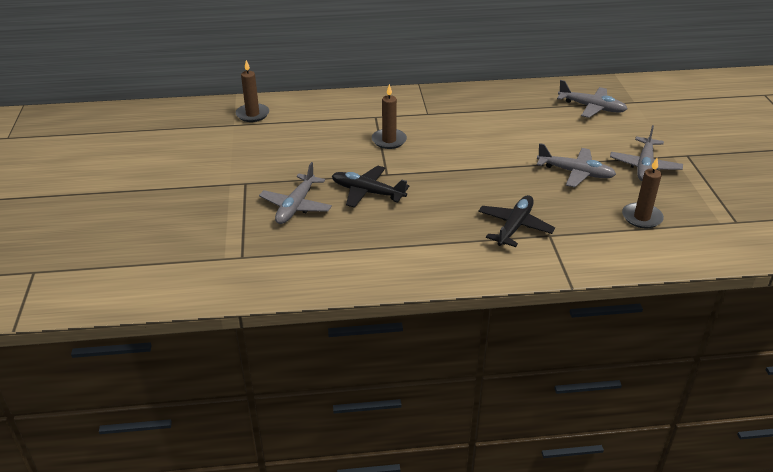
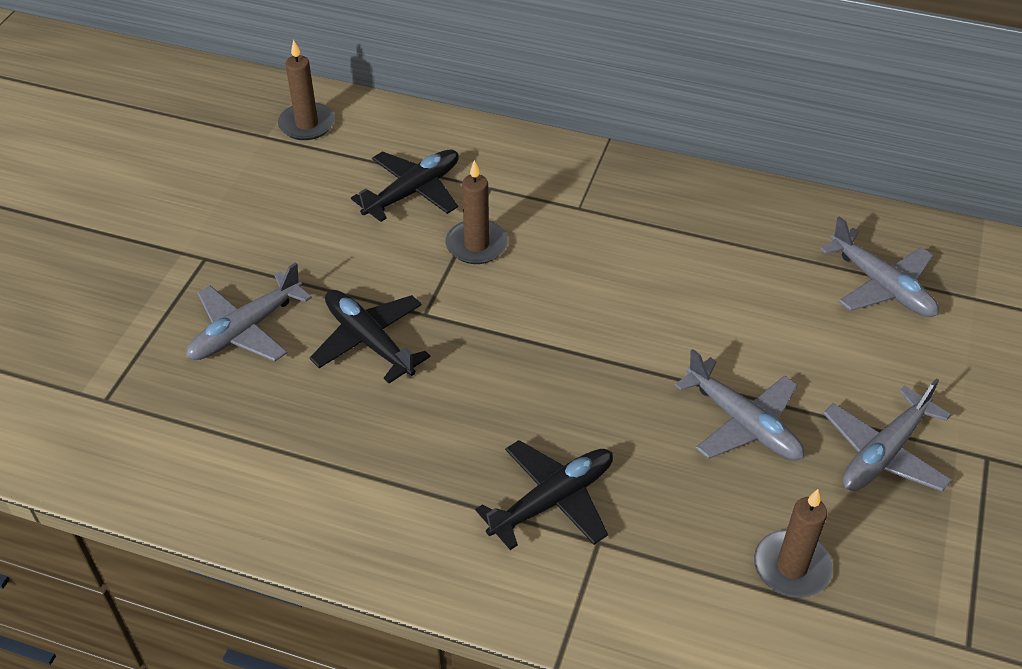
camera: 25 degrees right, 10 degrees up
(336, 128) = (412, 192): none -> black plane

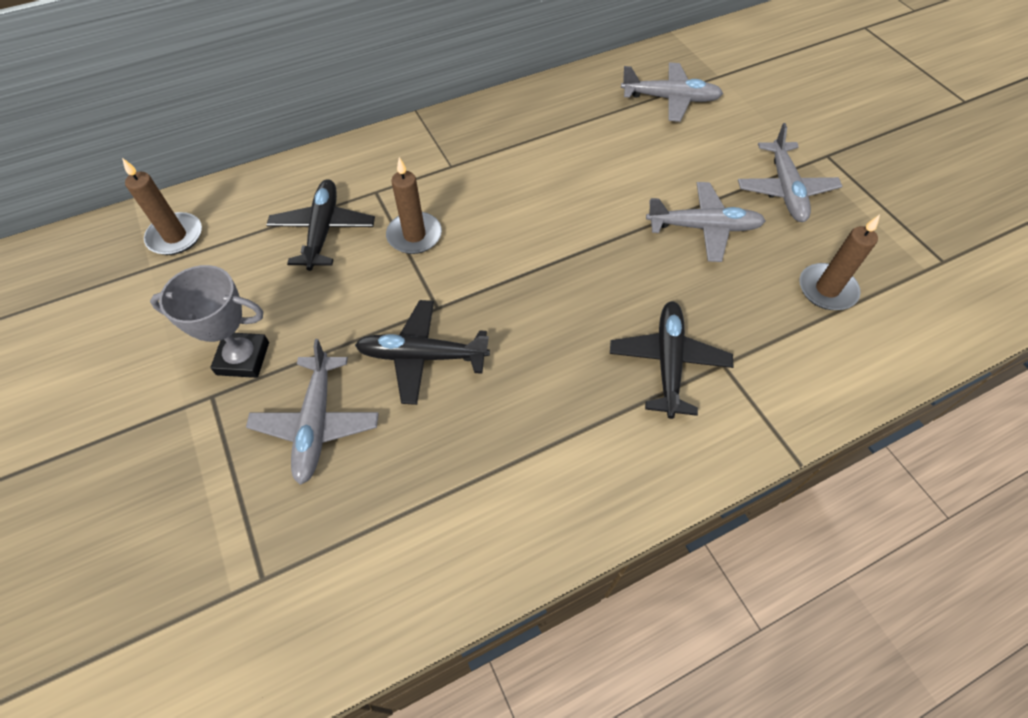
camera: 45 degrees left, 10 degrees up
(252, 247) = (243, 358): none -> grey trophy

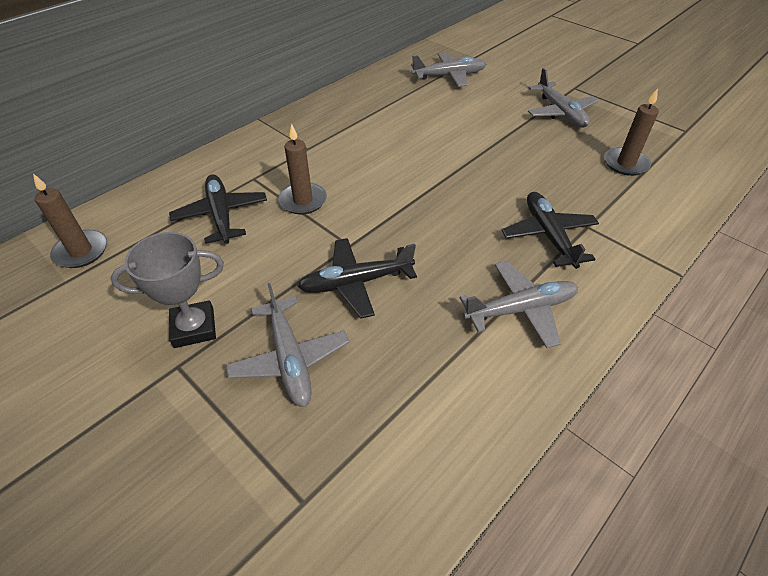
camera: 20 degrees left, 10 degrees down
(703, 228) = (520, 146): grey plane -> grey plane (520, 309)

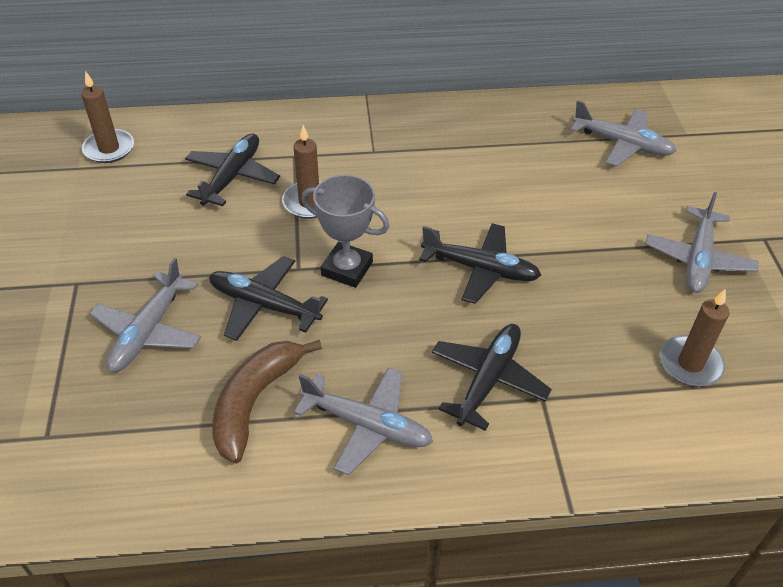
camera: 40 degrees right, 0 degrees up
(194, 328) = (115, 261): grey trophy -> grey trophy (347, 269)
(433, 348) = (255, 402): none -> brown banana
(462, 179) = (480, 269): none -> black plane

